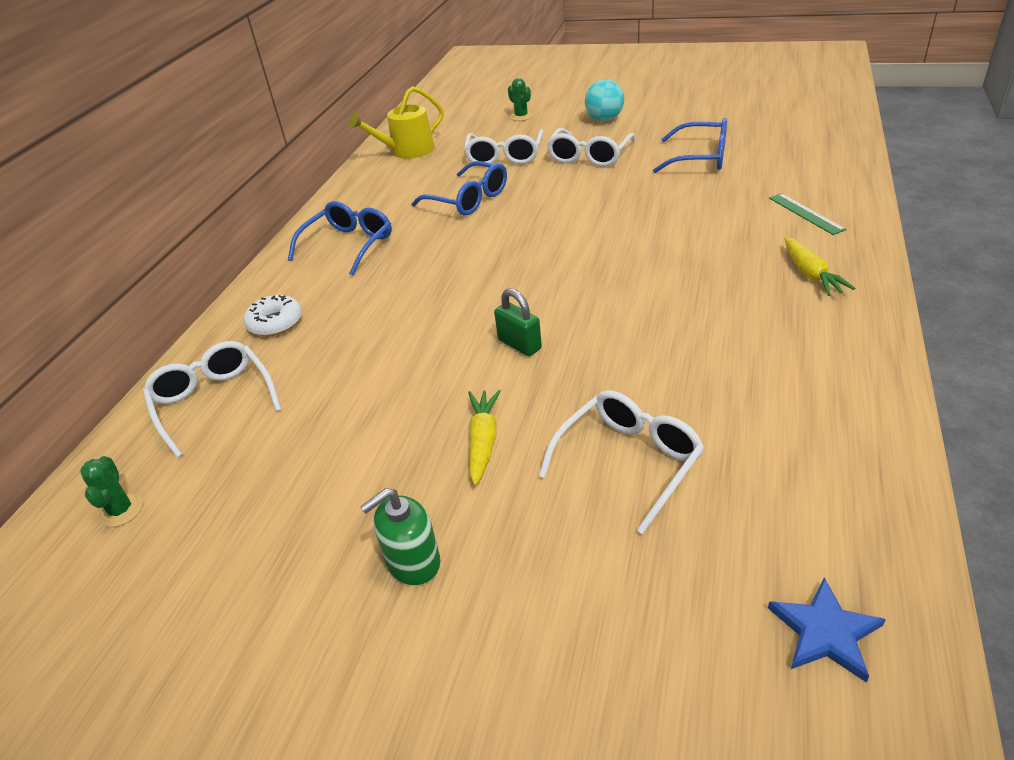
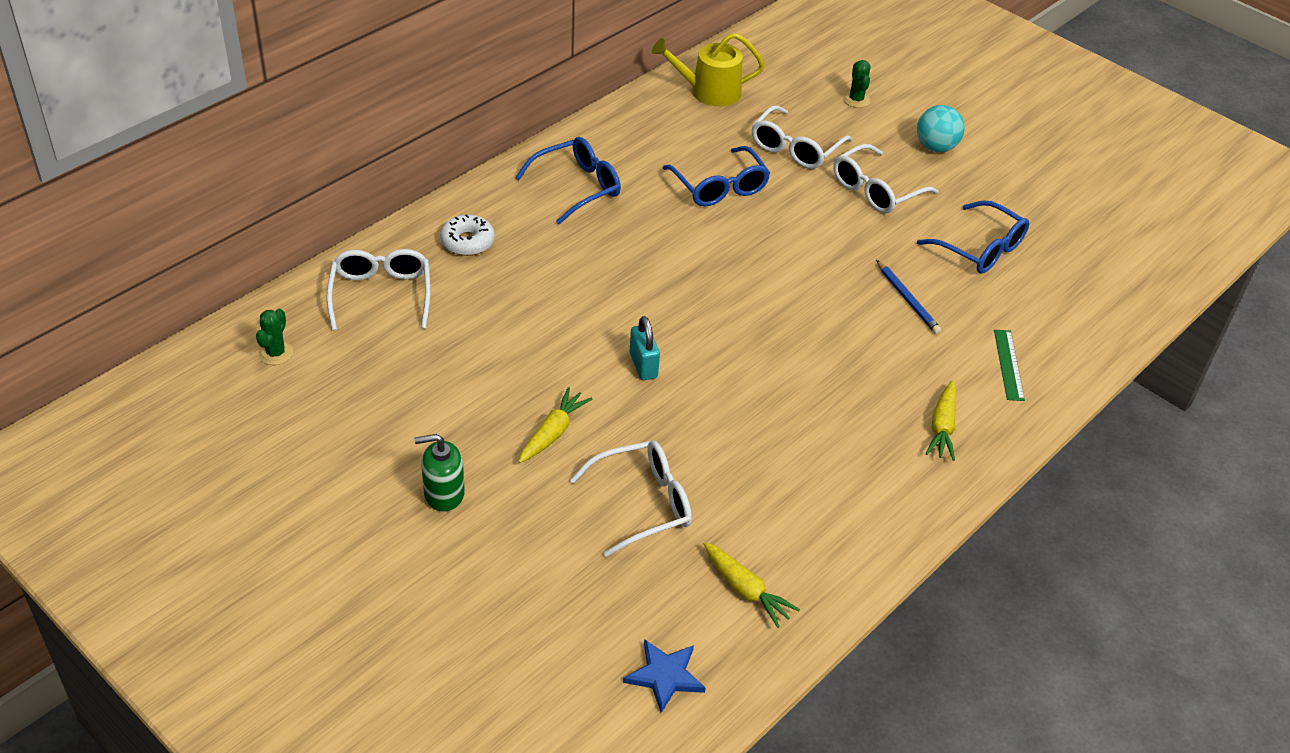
camera: 20 degrees right, 5 degrees up
(519, 344) = (643, 365): green padlock -> turquoise padlock
(685, 207) = (907, 299): none -> blue pencil
(805, 490) = (745, 590): none -> yellow carrot

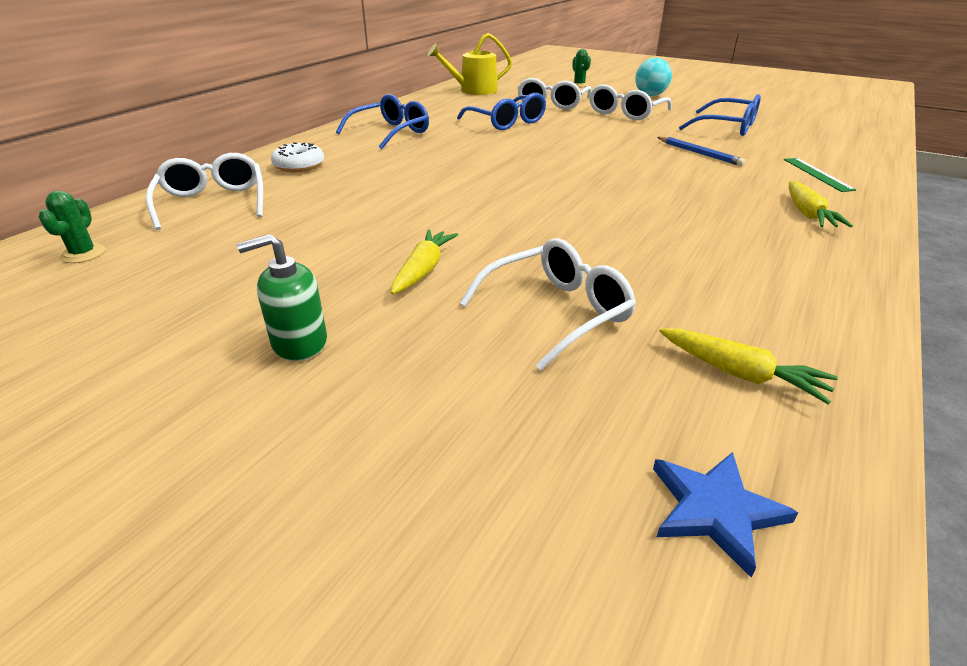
camera: 10 degrees left, 10 degrees down
(643, 365) = (497, 213): turquoise padlock -> none

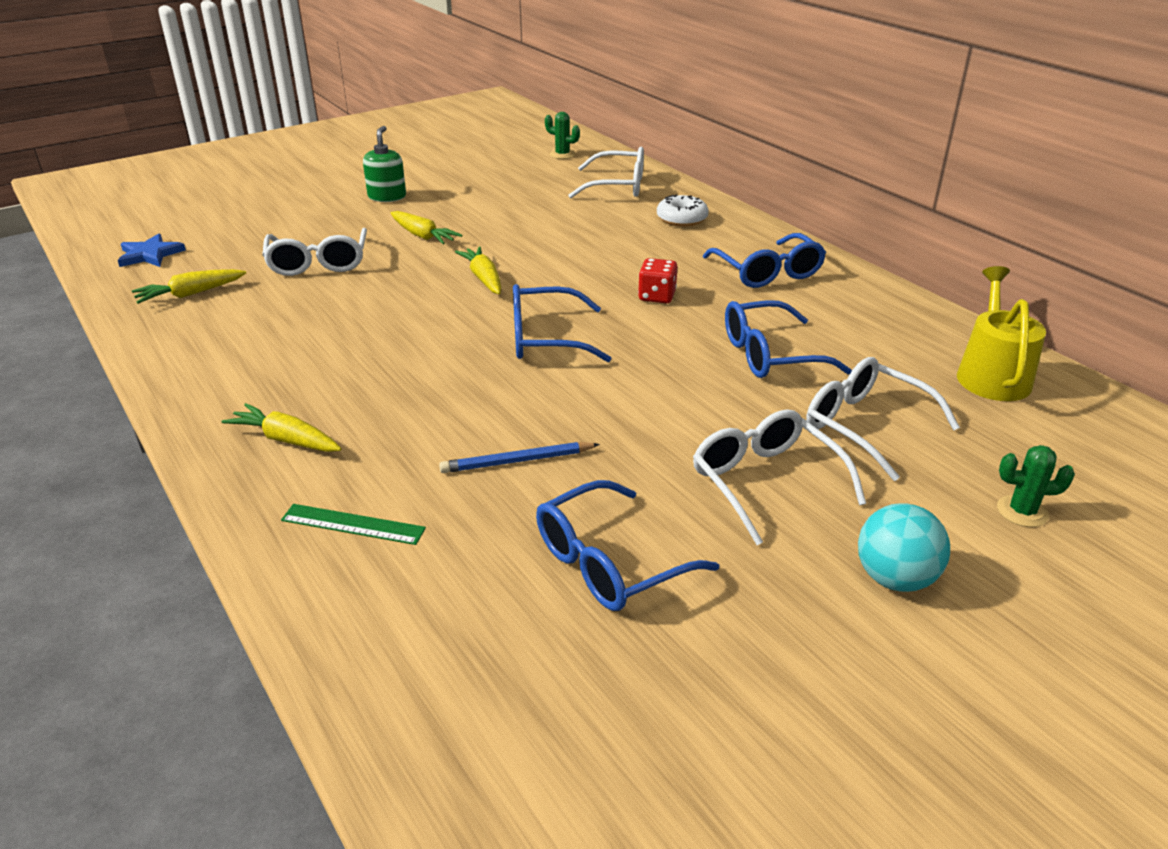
camera: 115 degrees right, 0 degrees up
(461, 153) = (657, 296): none -> red dice
(495, 213) = (484, 278): none -> yellow carrot
(564, 172) = (546, 338): none -> blue glasses

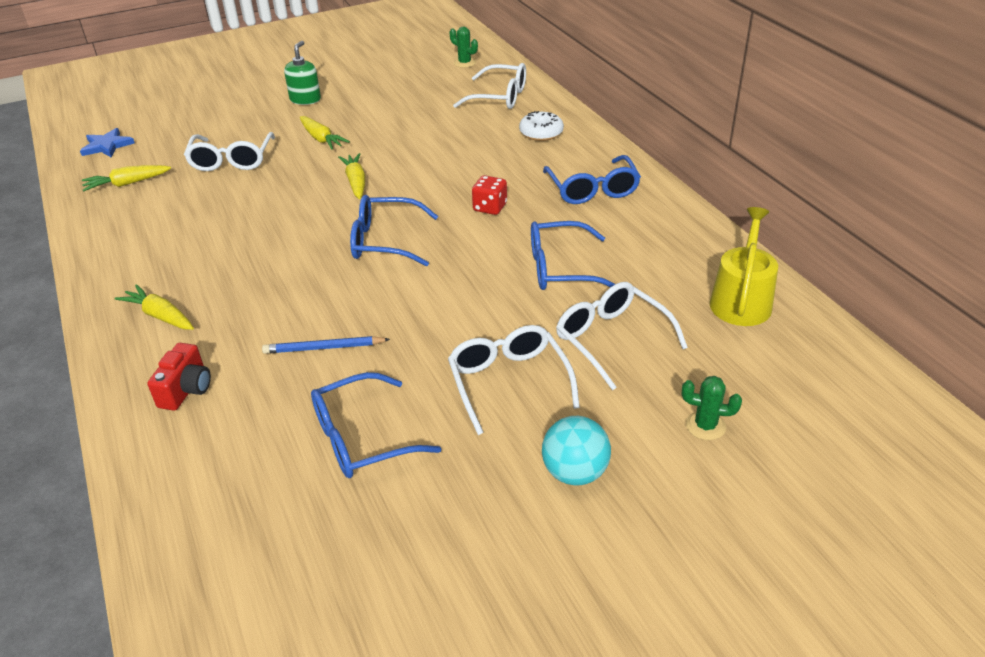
camera: 10 degrees right, 5 degrees up
(353, 524) = (186, 390): green ruler -> red camera

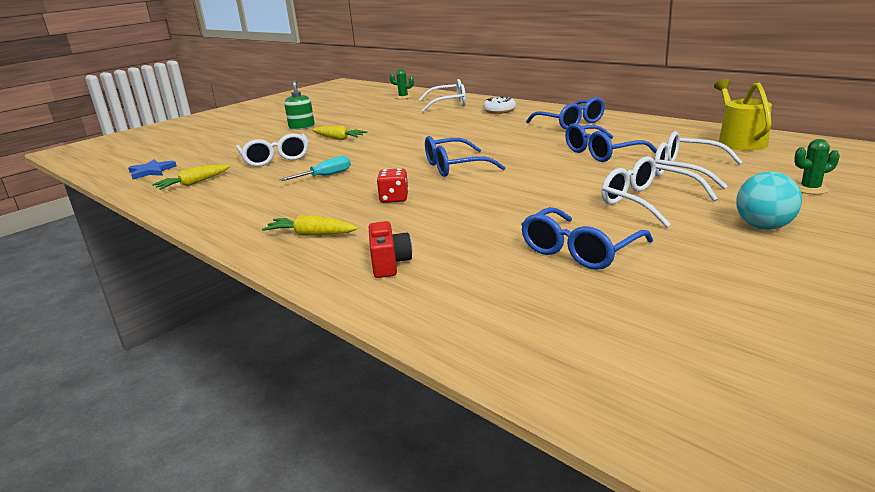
camera: 20 degrees left, 15 degrees down
(250, 213) = (325, 176): none -> turquoise screwdriver
(324, 348) = (480, 218): blue pencil -> none
(356, 182) = (393, 149): yellow carrot -> none
(490, 207) = (511, 141): red dice -> red dice (394, 199)

